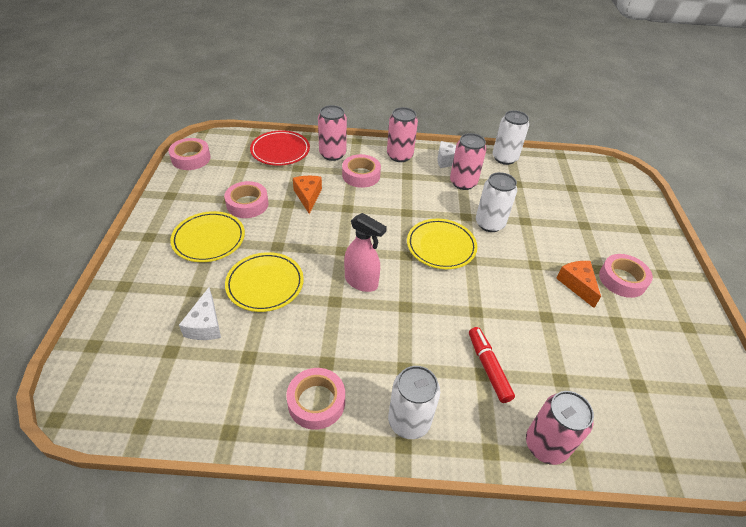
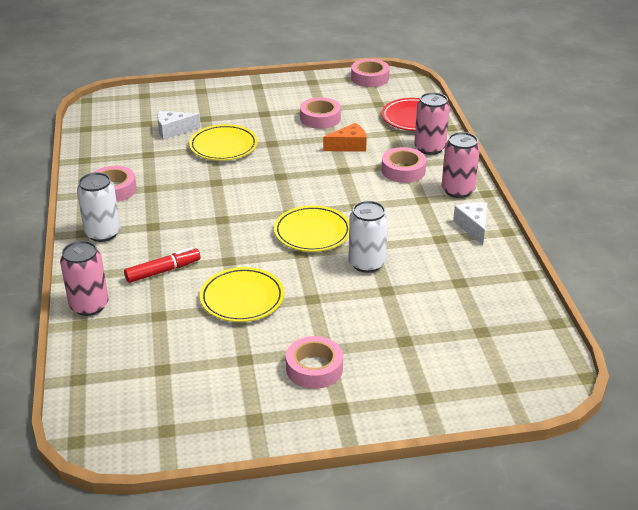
camera: 80 degrees right, 10 degrees down
(209, 239) = (265, 111): yellow plate -> yellow plate (242, 298)
(361, 282) = (243, 192): pink spray bottle -> none
(463, 183) = (433, 240): pink can -> none
(504, 158) = (511, 270): white can -> none
(577, 285) = (291, 330): orange cheese -> none

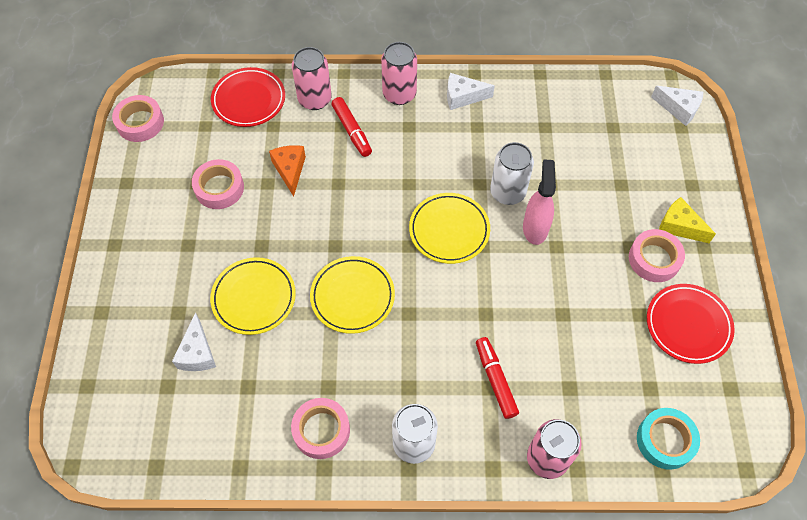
camera: 80 degrees left, 25 degrees up
(107, 381) = (665, 440): none -> turquoise tape
(237, 396) = (688, 325): none -> red plate
(242, 298) = (550, 307): yellow plate -> yellow plate (352, 296)
(330, 283) = (535, 228): none -> pink spray bottle
(363, 387) = (679, 226): none -> yellow cheese
(403, 170) = (352, 131): pink tape -> red marker
(535, 385) = (679, 109): none -> white cheese

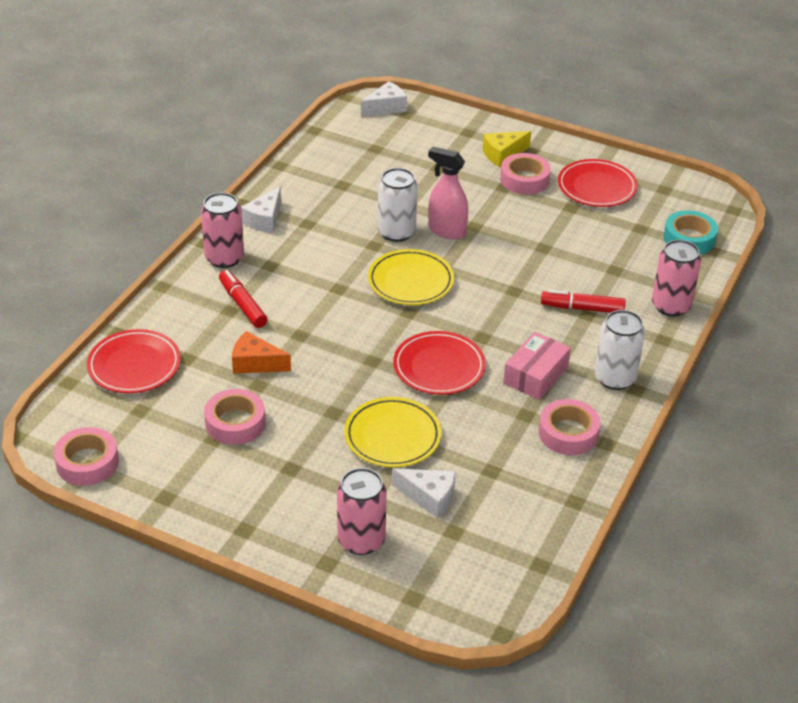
camera: 65 degrees left, 20 degrees down
(314, 99) = (178, 317): pink can -> pink can (361, 540)
(352, 131) = (242, 304): red marker -> red marker turned 120 degrees counterclockwise
(352, 296) = (439, 367): yellow plate -> red plate
(382, 375) = (535, 375): none -> pink box

